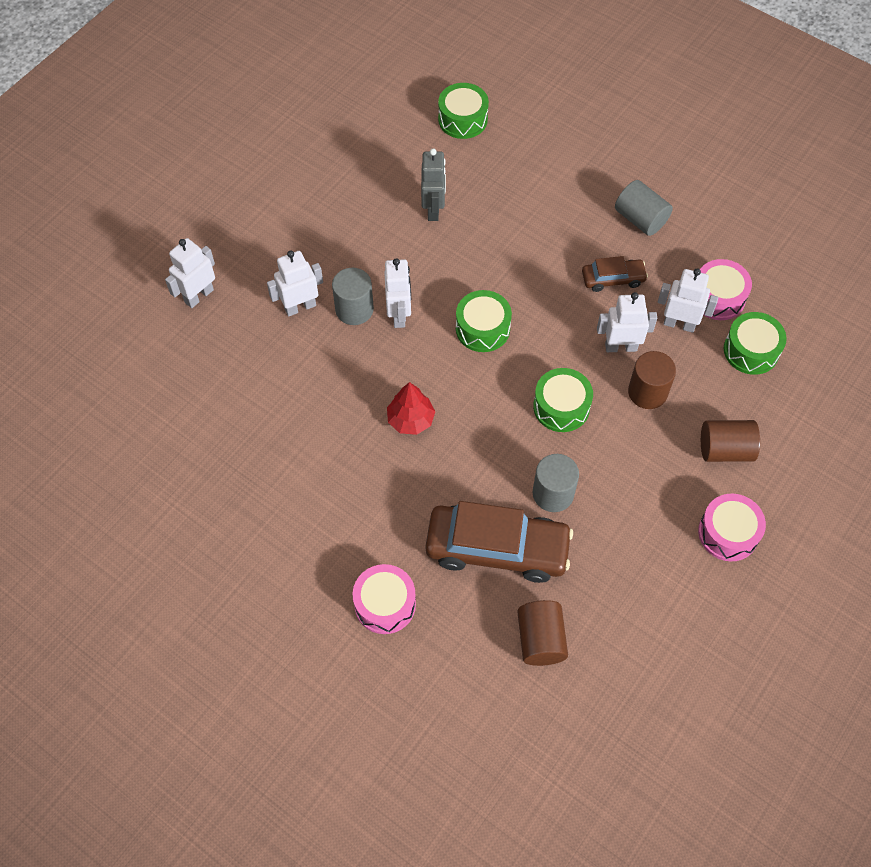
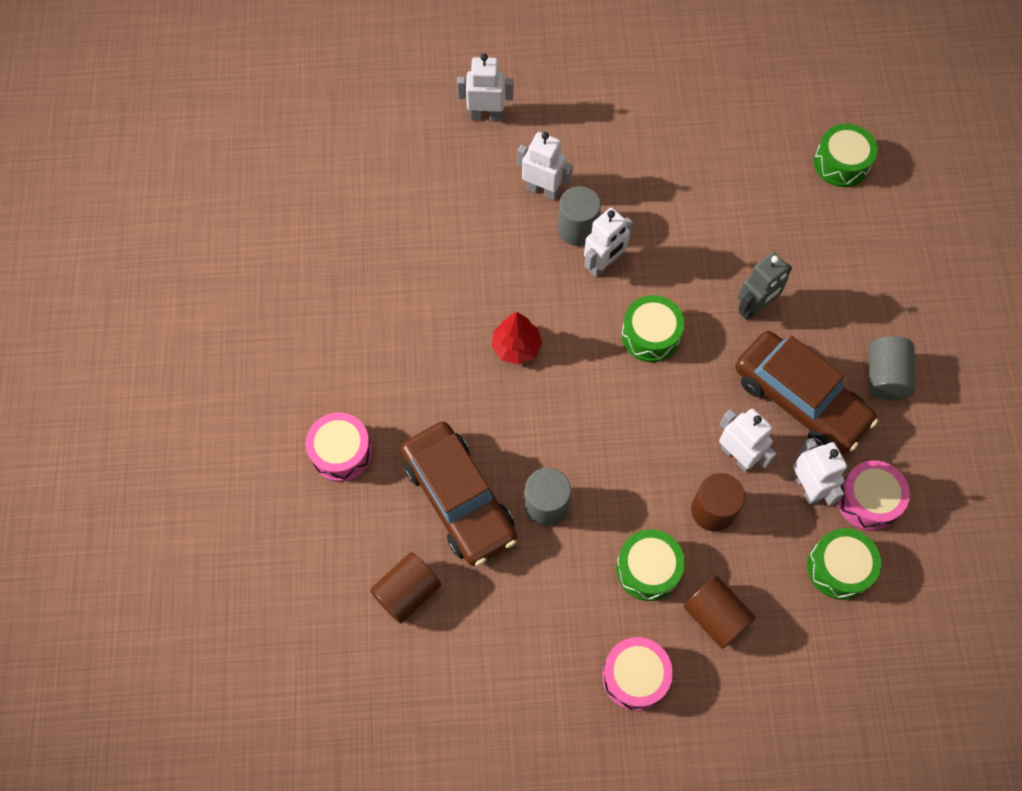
camera: 50 degrees right, 5 degrees up
(433, 209) = (728, 211): grey robot -> grey robot (754, 307)
(561, 407) = (633, 451): green drum -> green drum (648, 569)
(613, 279) = (799, 400): brown car -> brown car, size x1.99

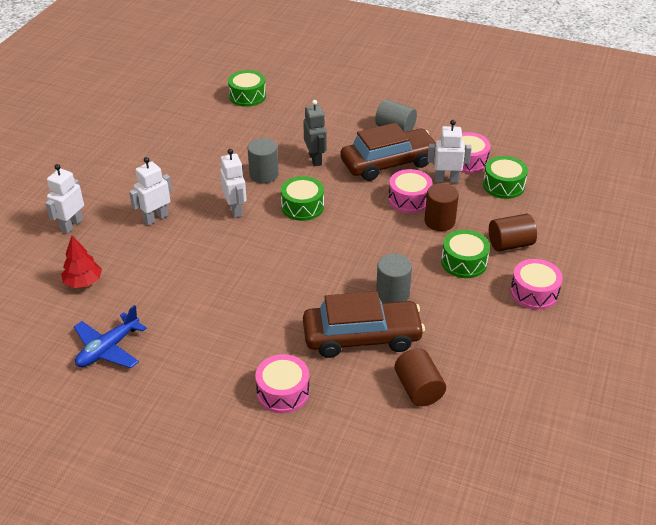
camera: 65 degrees left, 25 degrees down
(325, 256) = (108, 349): none -> blue plane
(516, 347) = (265, 270): red tree -> red tree (83, 282)
(577, 229) = (199, 212): grey cylinder -> grey cylinder (264, 175)
(737, 456) = (409, 199): white robot -> pink drum

